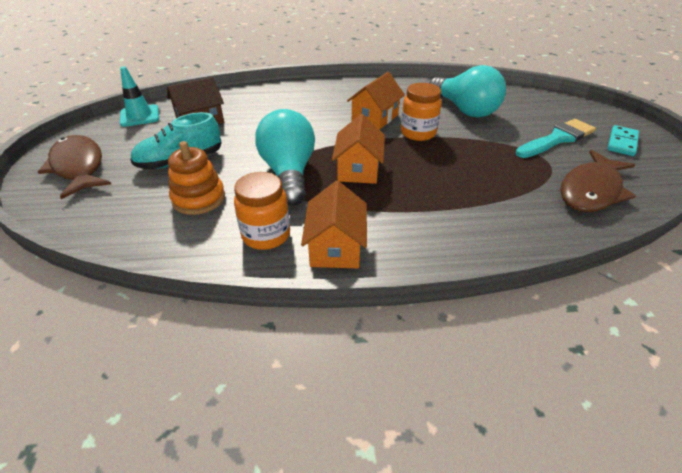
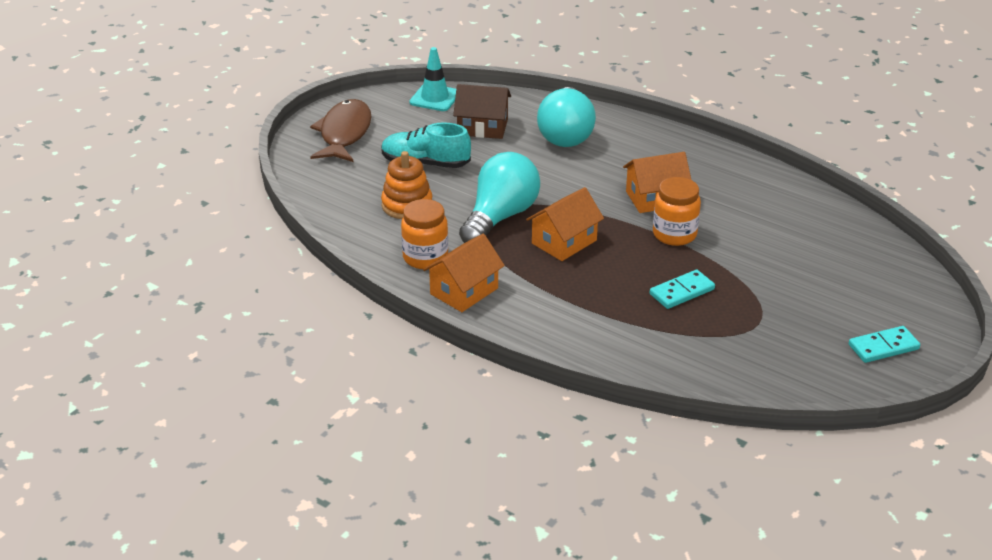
camera: 40 degrees right, 5 degrees down
(464, 110) = (770, 233): turquoise light bulb -> turquoise light bulb (566, 134)
(479, 165) = (682, 292): none -> turquoise domino
(557, 139) = (815, 309): turquoise brush -> none
(591, 190) = (750, 364): brown fish -> none

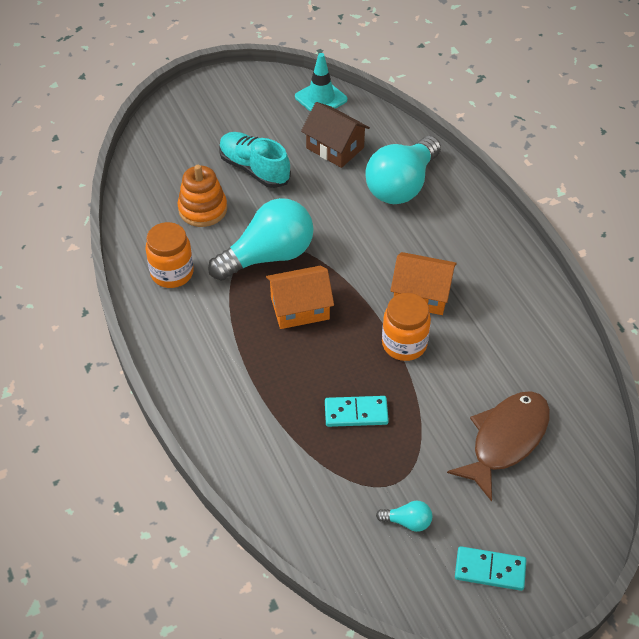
camera: 30 degrees right, 15 degrees up
(344, 133) = (215, 109): brown fish -> brown fish (505, 440)
(464, 291) = (174, 324): orange house -> none
(793, 343) = (407, 522): none -> turquoise light bulb

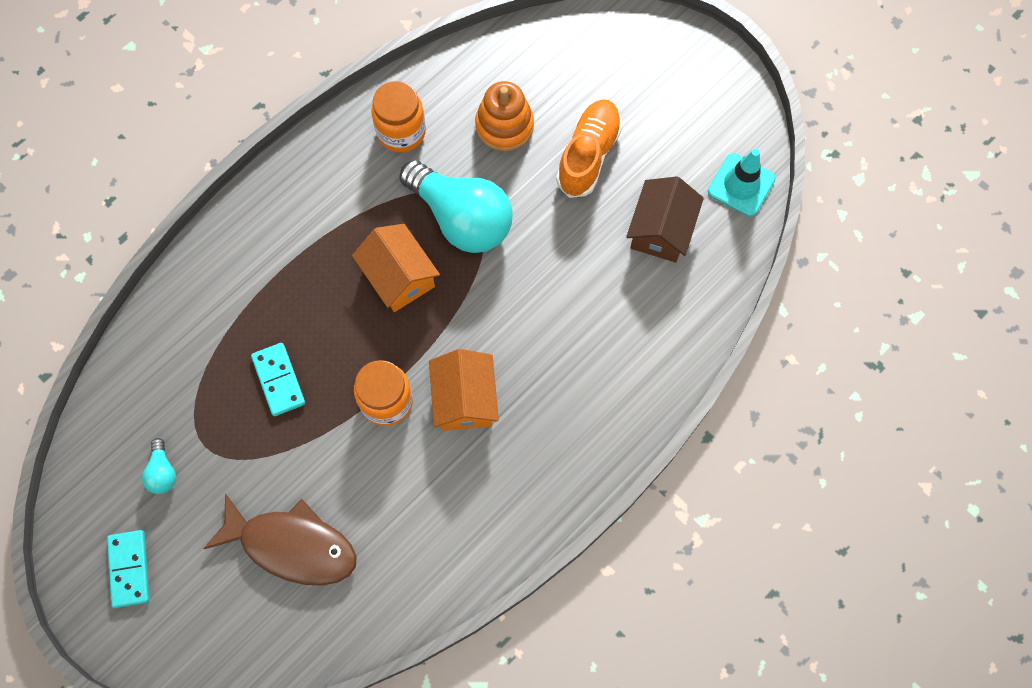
camera: 70 degrees right, 20 degrees up
(254, 169) = (588, 155): turquoise shoe -> orange shoe
(402, 185) = (629, 326): turquoise light bulb -> none

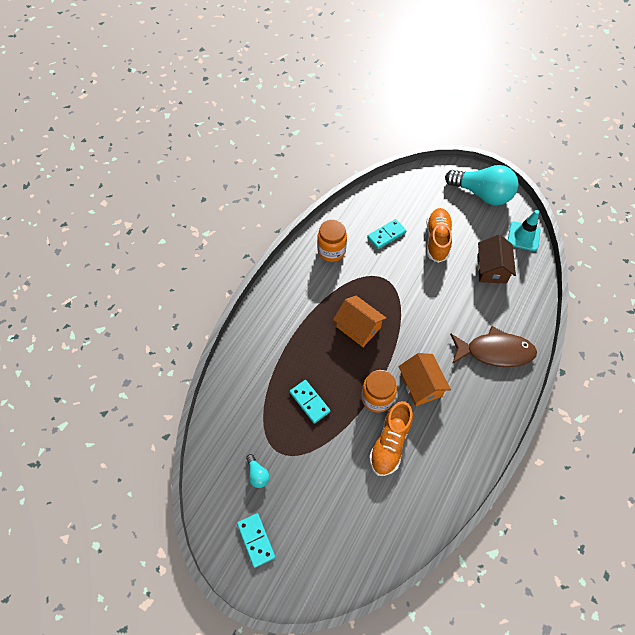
camera: 15 degrees left, 10 degrees down
(292, 545) = (351, 497): brown fish -> brown fish (495, 351)
(381, 479) = (390, 443): none -> orange shoe
(461, 218) = (381, 288): turquoise light bulb -> turquoise light bulb (482, 194)
(504, 125) = (386, 235): orange stacking toy -> turquoise domino

